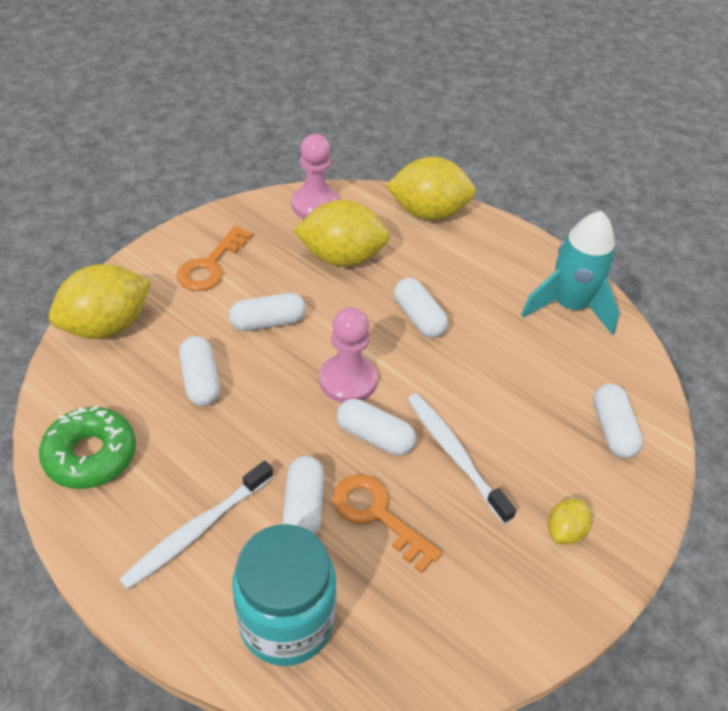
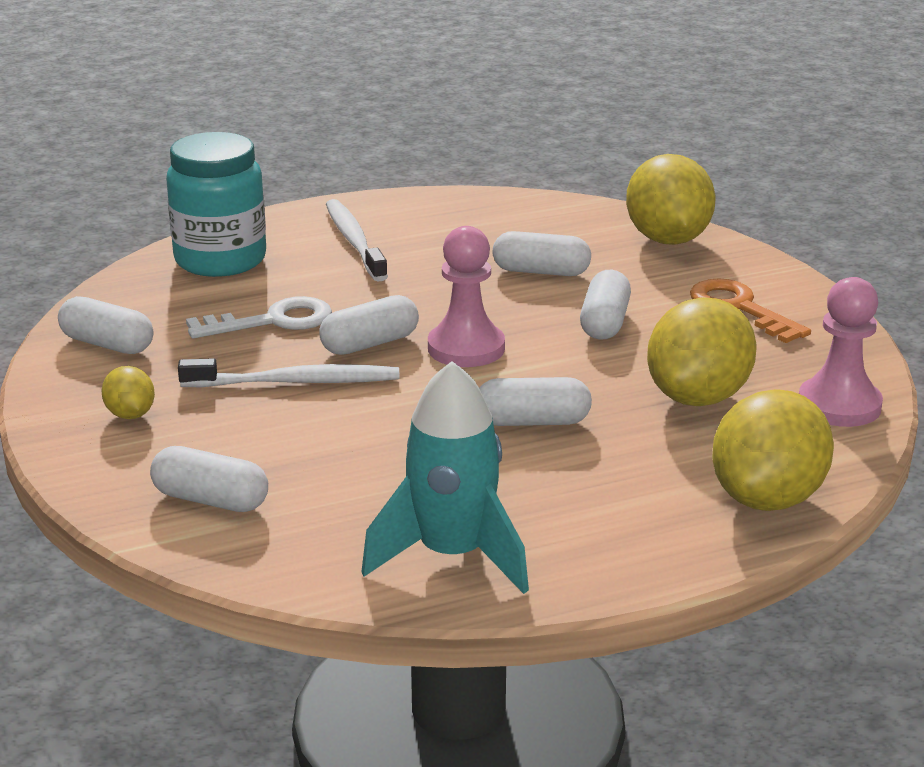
camera: 120 degrees right, 20 degrees down
(90, 455) = (489, 212): green donut -> none
(304, 507) = (324, 290): white capsule -> white capsule (107, 344)
(377, 516) = (272, 321): orange key -> white key

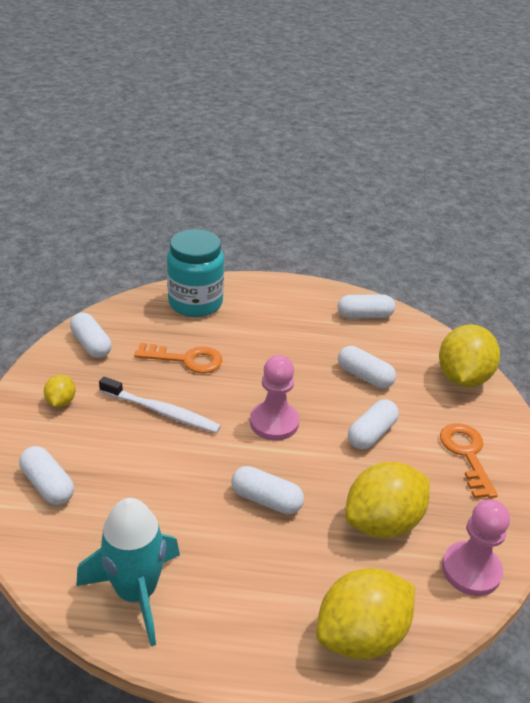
camera: 25 degrees right, 10 degrees up
(272, 321) = (186, 359): white key -> orange key
(354, 241) = (276, 314): white toothbrush -> none
(370, 344) = (224, 397): white capsule -> white capsule (364, 316)

